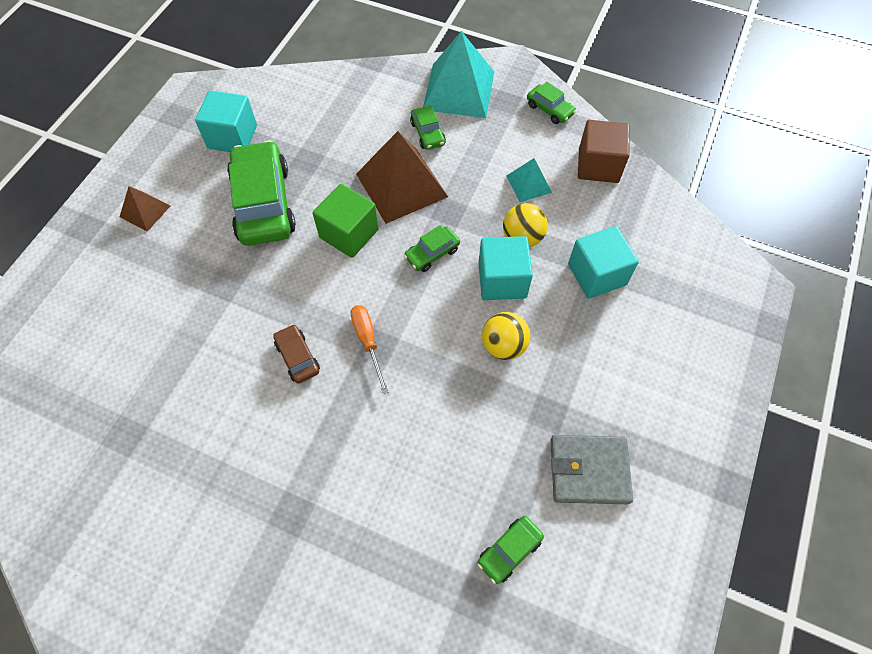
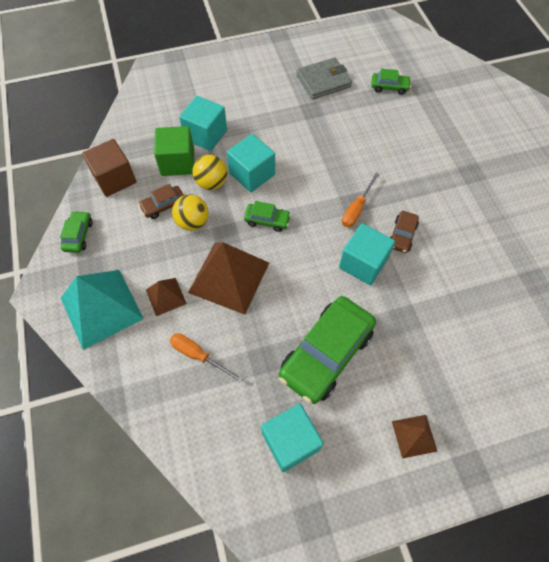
camera: 130 degrees left, 0 degrees up
(307, 296) = (363, 263): none -> turquoise cube
(349, 233) = (297, 277): green cube -> green cube (177, 162)
(354, 124) = (198, 355): none -> orange screwdriver
(427, 133) = (166, 296): green car -> brown pyramid
(503, 346) = (293, 148): yellow ball -> yellow ball (192, 222)
(528, 184) = (163, 205): turquoise pyramid -> brown car
(589, 470) = (323, 81): grey wallet -> grey wallet turned 75 degrees counterclockwise

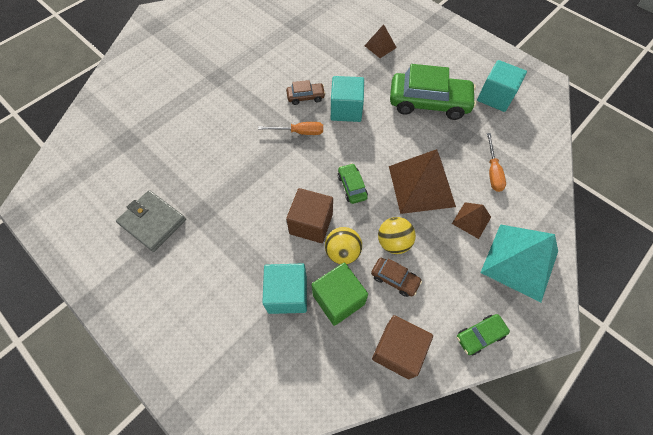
camera: 120 degrees left, 0 degrees up
(252, 174) = (311, 224): turquoise cube -> brown cube
(389, 87) = (138, 163): green car -> none
(414, 436) = (440, 46): brown pyramid -> brown pyramid (380, 46)

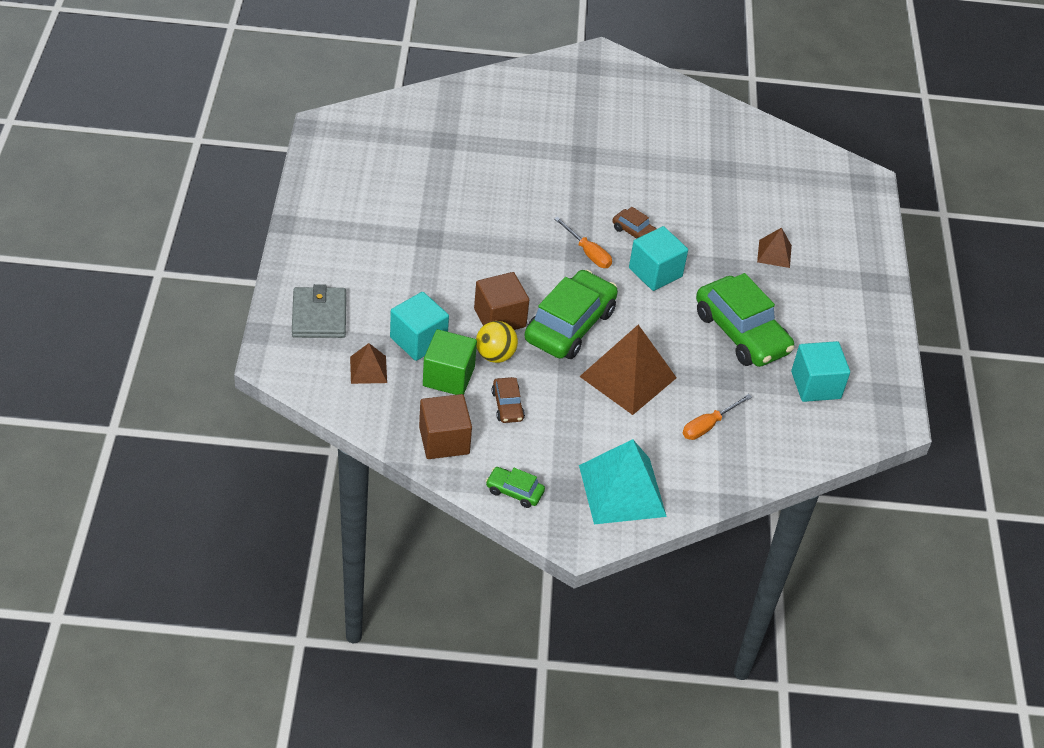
camera: 45 degrees right, 15 degrees down
(153, 222) = (390, 212): grey wallet -> grey wallet (319, 316)
(352, 187) = (570, 325): green car -> green car, size x2.14
(393, 242) = (543, 386): yellow ball -> none
(471, 220) = (630, 433): brown pyramid -> brown pyramid (368, 369)

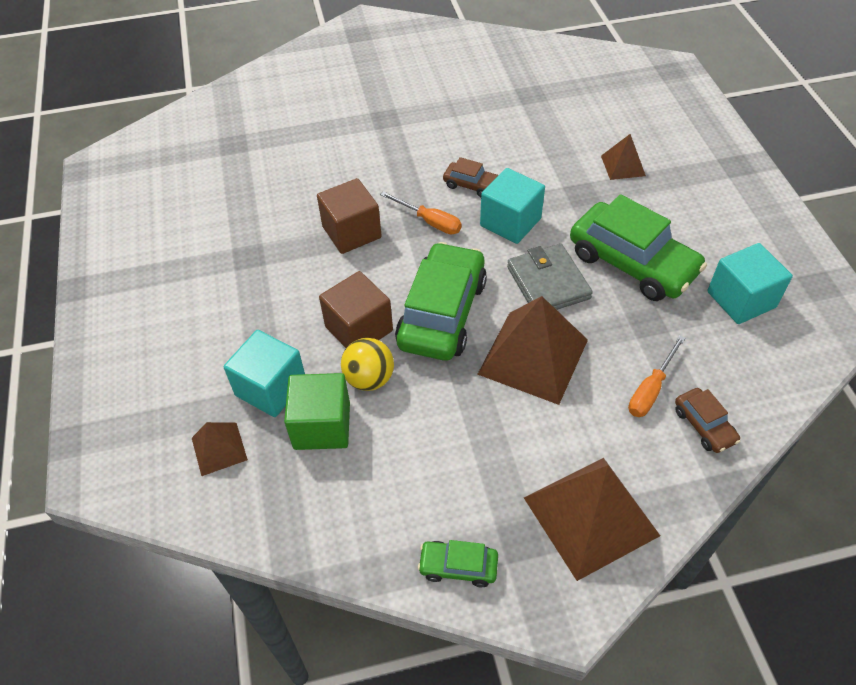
camera: 10 degrees left, 5 degrees up
(319, 316) = (140, 394): grey wallet -> grey wallet (548, 283)
(444, 440) = (343, 520): brown cube -> brown cube (351, 232)
(507, 405) = (406, 442): brown car -> brown car (704, 425)
(622, 490) = (590, 516): turquoise pyramid -> brown pyramid

